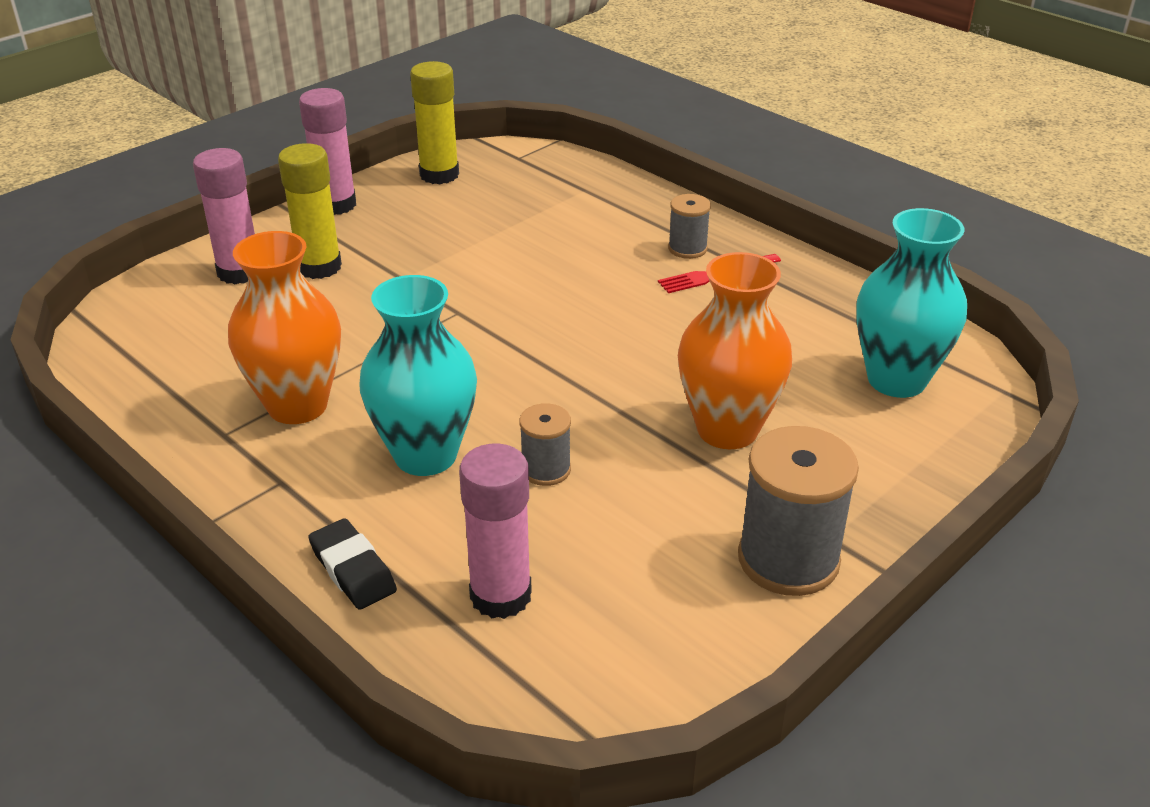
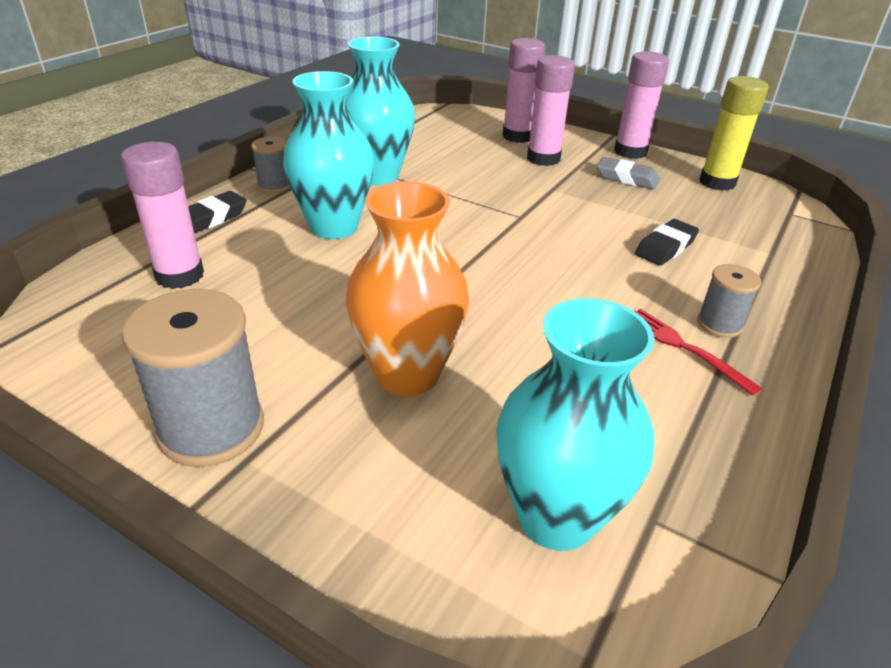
camera: 75 degrees right, 0 degrees up
(297, 405) = (377, 176): orange vase -> turquoise vase
(319, 267) = (543, 158): yellow glue stick -> pink glue stick
(402, 224) = (627, 178): none -> grey eraser
(546, 469) = (326, 278): grey spool -> grey spool (275, 186)
(557, 240) = (665, 247): none -> black eraser

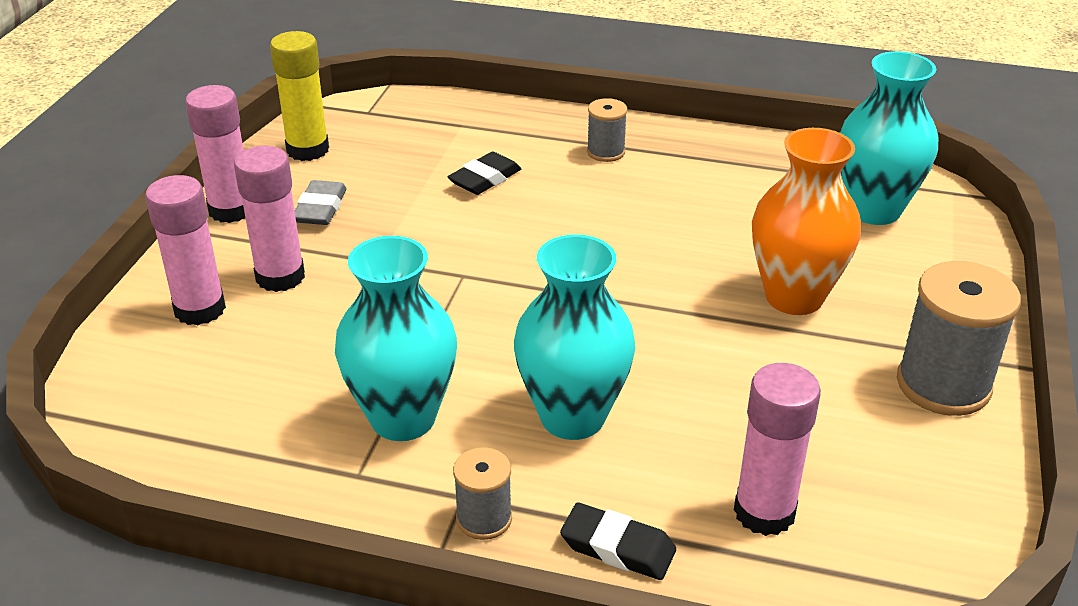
camera: 105 degrees left, 0 degrees up
(665, 247) = (485, 179): black eraser -> black eraser turned 75 degrees counterclockwise
(683, 347) = (651, 168): red fork -> none

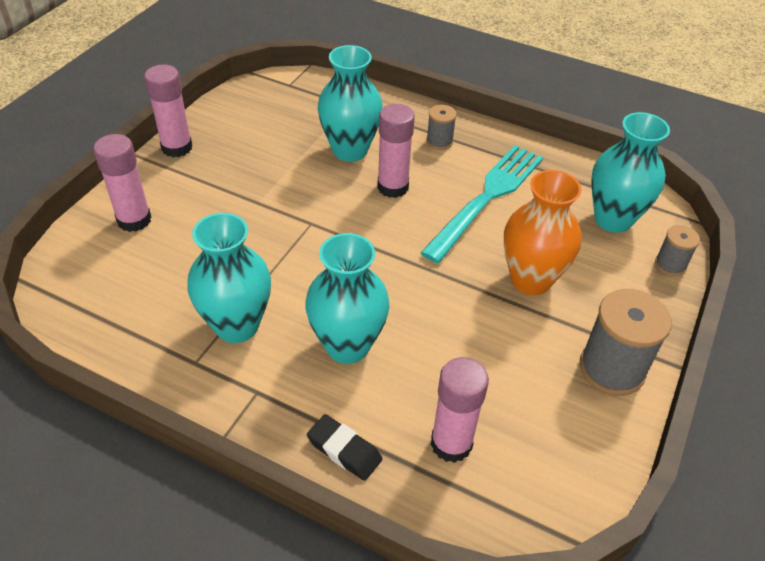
camera: 10 degrees right, 10 degrees up
(280, 277) = (192, 204): pink glue stick -> pink glue stick (393, 187)
(308, 150) = (240, 108): yellow glue stick -> none
(320, 208) = (234, 156): grey eraser -> none
(484, 519) = (264, 411): grey spool -> grey spool (670, 265)
(485, 179) = (350, 150): black eraser -> turquoise vase
(697, 208) = (487, 197): none -> turquoise fork

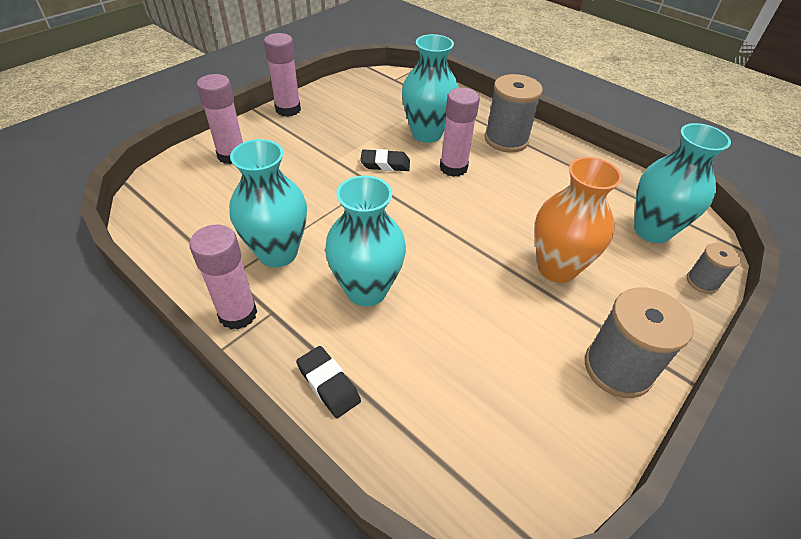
camera: 15 degrees right, 0 degrees up
(316, 197) = (385, 164): none -> black eraser
(439, 142) = (506, 140): grey spool -> grey spool, size x1.86
(451, 443) = (432, 403): pink glue stick -> pink glue stick (238, 314)
(487, 197) = (536, 190): turquoise fork -> none

